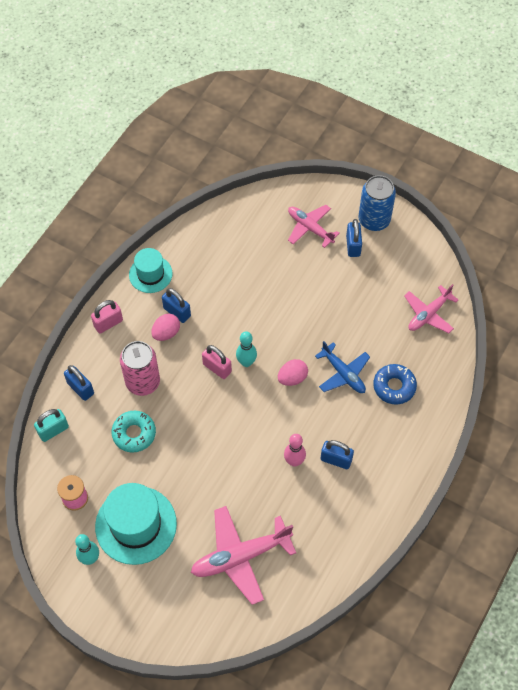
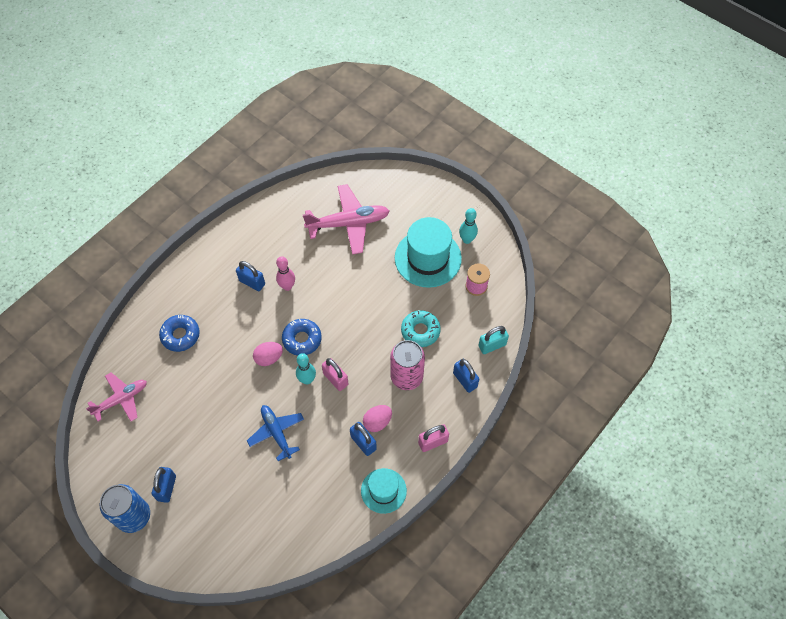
camera: 170 degrees left, 0 degrees up
(262, 403) = (302, 339): none -> blue donut
(310, 228) = (204, 518): pink plane -> none
(343, 374) = (221, 354): blue plane -> blue plane (276, 432)

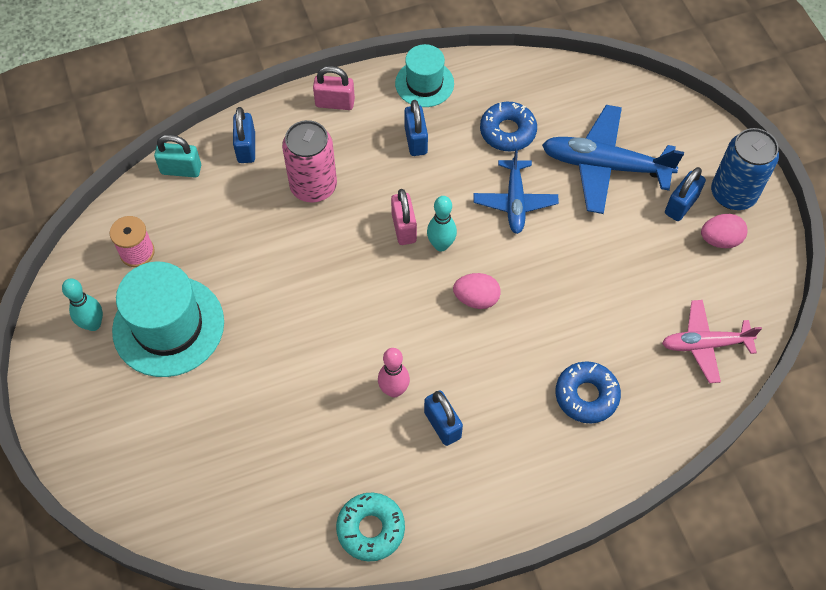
camera: 150 degrees left, 0 degrees up
(229, 491) = (604, 166): none -> blue plane
(302, 339) = (417, 301): blue donut -> blue donut (507, 131)
(348, 223) = (240, 446): pink plane -> none
(377, 422) = (384, 154): pink egg -> pink egg (720, 240)
(420, 331) = (255, 232): turquoise donut -> turquoise donut (371, 529)

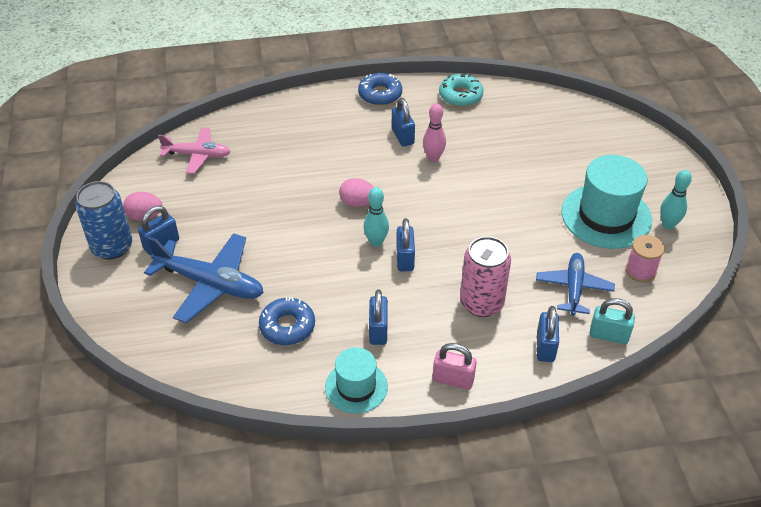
camera: 170 degrees left, 15 degrees down
(404, 228) = (405, 259): pink padlock -> blue padlock
(515, 202) = (302, 266): blue plane -> blue plane (574, 288)
(586, 395) = (296, 139): blue donut -> blue donut (380, 94)

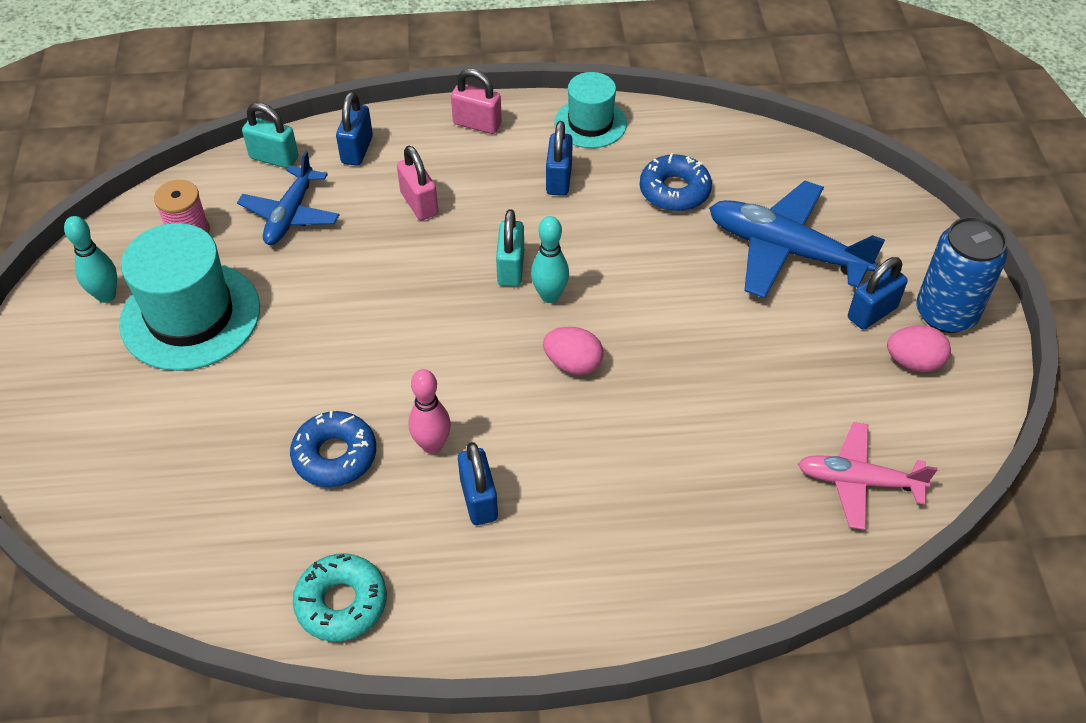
camera: 175 degrees left, 5 degrees up
(380, 94) = (508, 619): blue donut -> blue donut (335, 456)
(405, 259) = (511, 268): blue padlock -> turquoise padlock
(481, 303) = (419, 203): pink can -> pink padlock

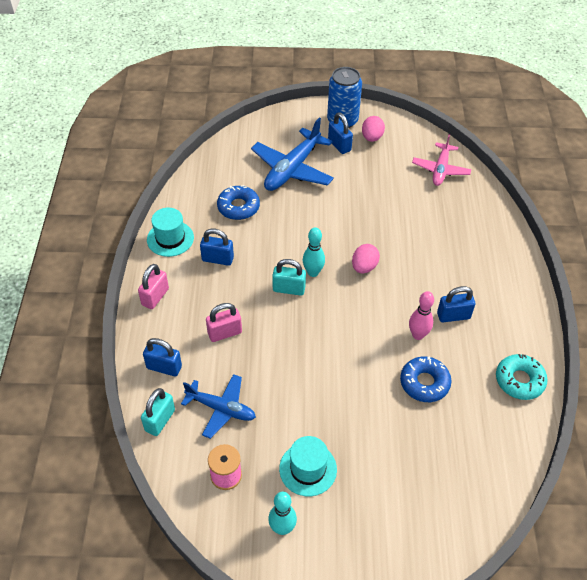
camera: 85 degrees left, 0 degrees up
(190, 316) = (308, 469): turquoise hat -> turquoise hat, size x0.60

